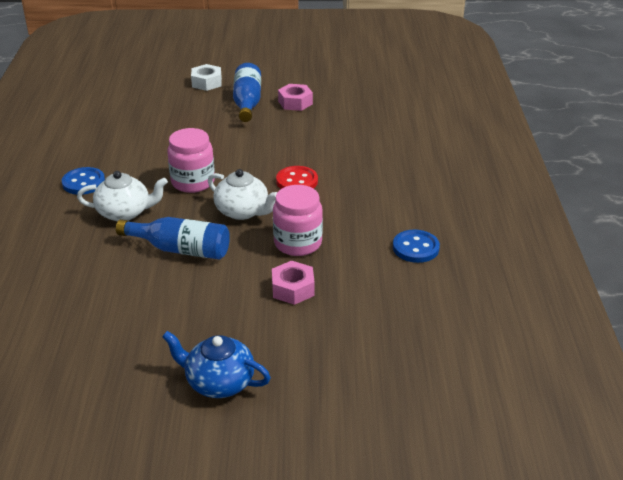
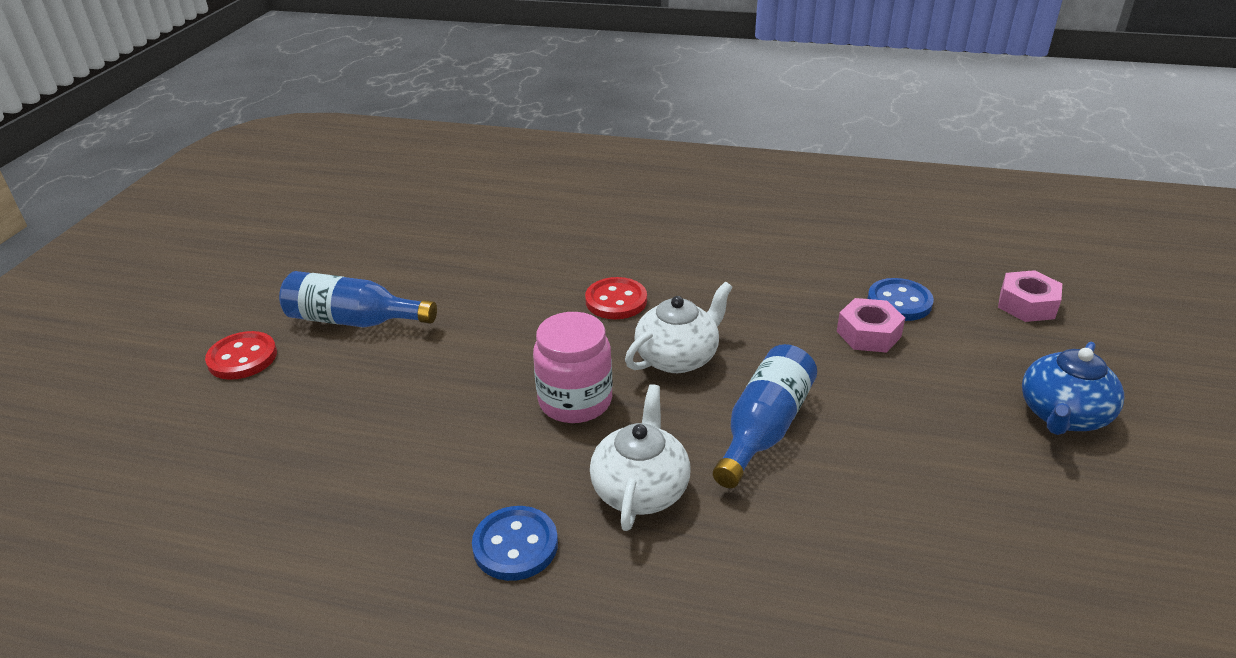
camera: 75 degrees left, 0 degrees up
(206, 83) = (242, 358): white nut -> red button
(295, 103) = (390, 275): pink nut -> pink nut (1027, 305)
(298, 243) = (768, 318): pink jar -> none
(415, 248) = (794, 237): blue button -> blue button (899, 302)

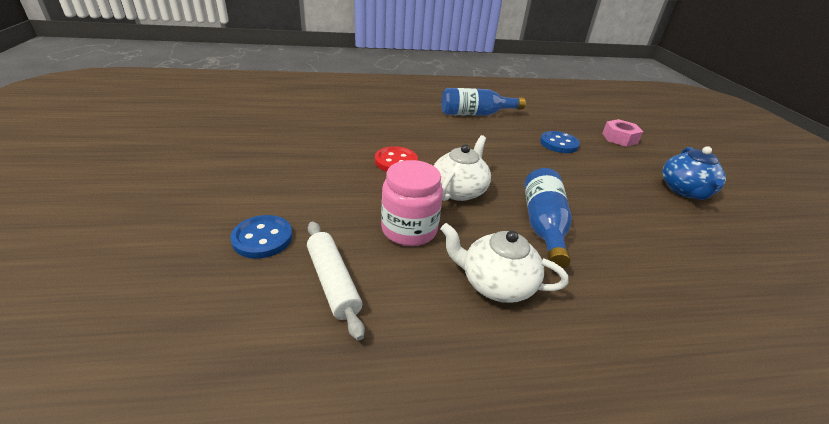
camera: 25 degrees left, 0 degrees up
(242, 358) = (98, 243): red button -> none
(354, 320) = (198, 199): blue bottle -> blue bottle (476, 114)
(452, 447) = (333, 282): none -> white rolling pin
(515, 545) = (432, 353): blue button -> blue button (262, 238)
(640, 489) = (496, 283): white teapot -> white teapot turned 60 degrees counterclockwise
(868, 334) = (557, 162): pink nut -> none

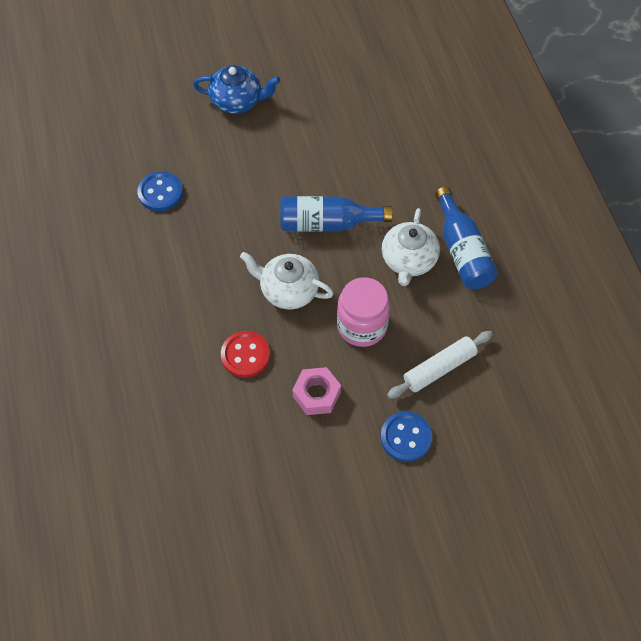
camera: 95 degrees left, 25 degrees up
(476, 114) = (92, 279): blue bottle -> blue bottle (462, 251)
(619, 138) = (130, 129): pink nut -> pink nut (316, 394)

